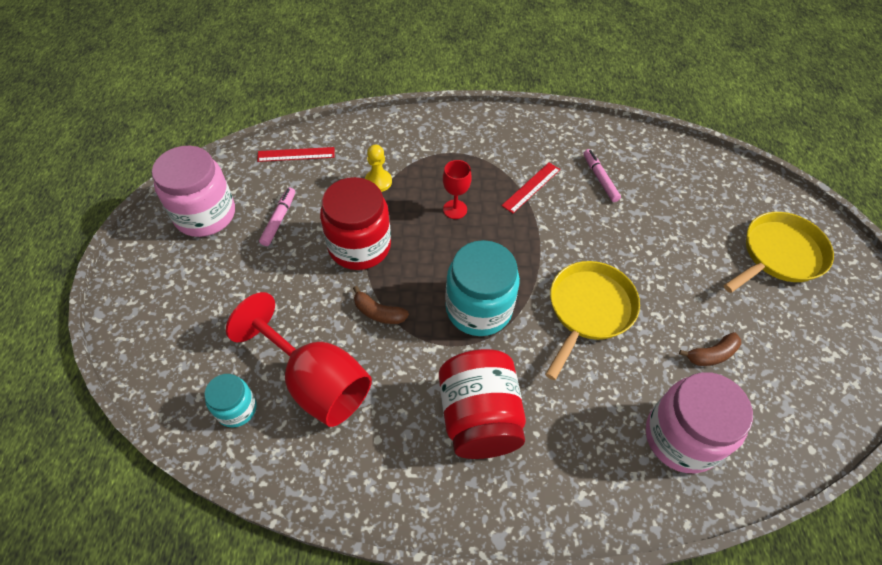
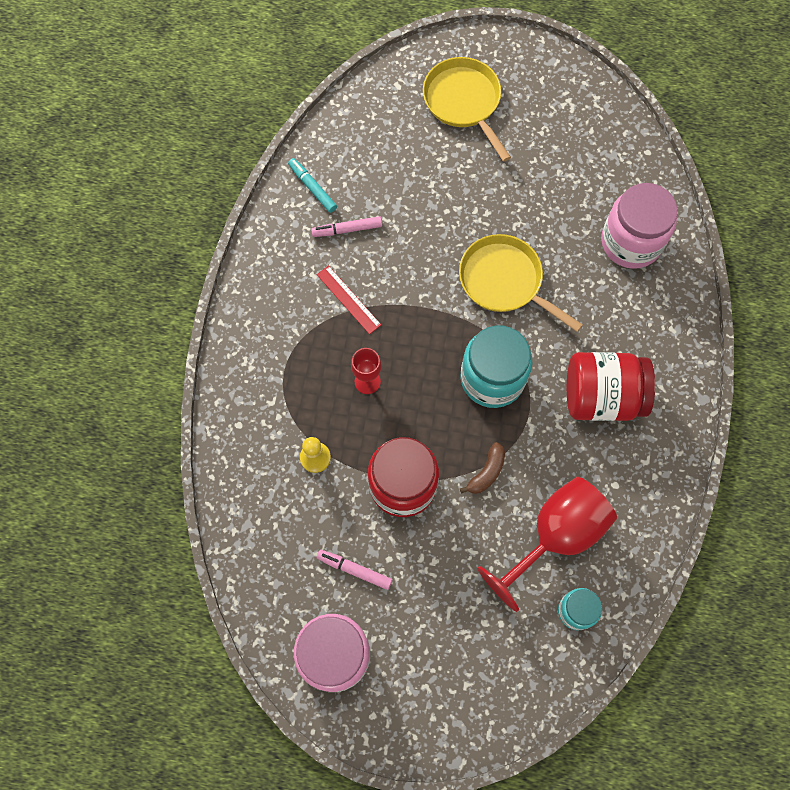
camera: 80 degrees left, 15 degrees up
(296, 154) = (257, 549): red ruler -> none
(631, 150) = (312, 188): none -> turquoise marker
(711, 354) = (560, 194): brown banana -> none

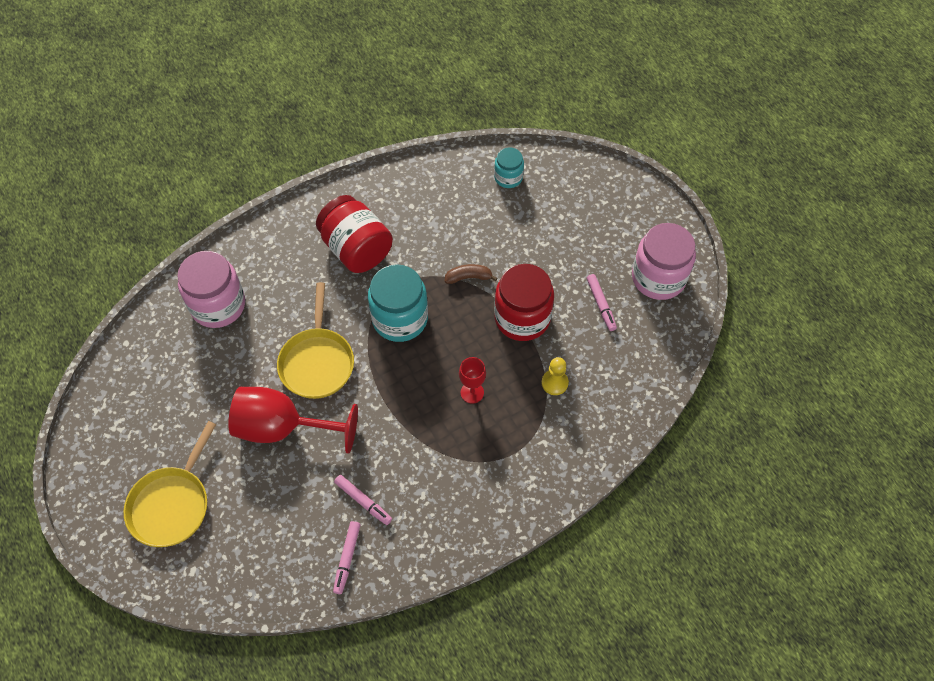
camera: 130 degrees left, 10 degrees down
(312, 188) = (347, 558): turquoise marker -> pink marker
(348, 299) = (421, 454): red ruler -> none
(555, 536) = (474, 215): red goblet -> red goblet (283, 427)

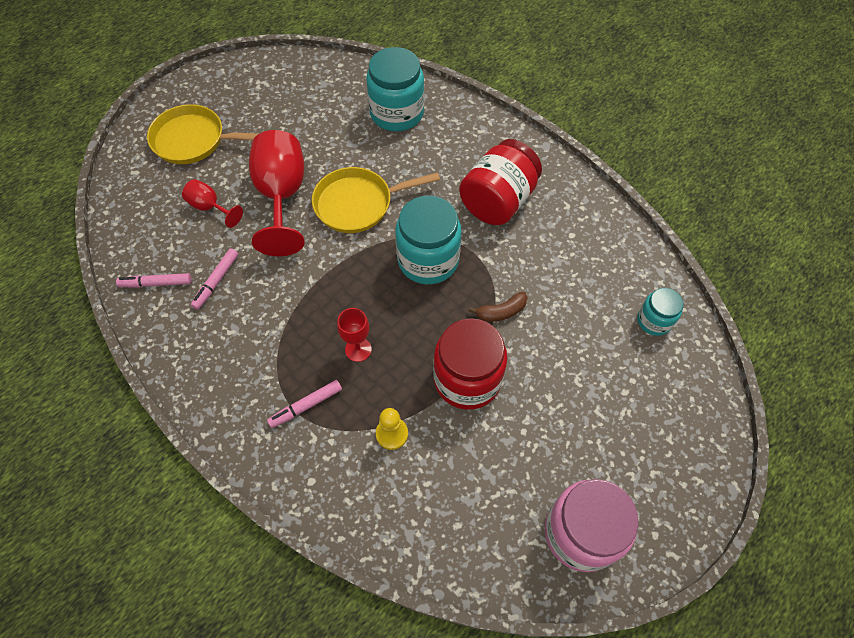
camera: 75 degrees right, 0 degrees up
(218, 305) = (397, 113): pink jar -> turquoise jar
(271, 497) = (210, 207): none -> red goblet
(468, 277) = (501, 312): brown banana -> brown banana turned 90 degrees clockwise
(601, 305) = (514, 466): pink marker -> pink marker (306, 406)

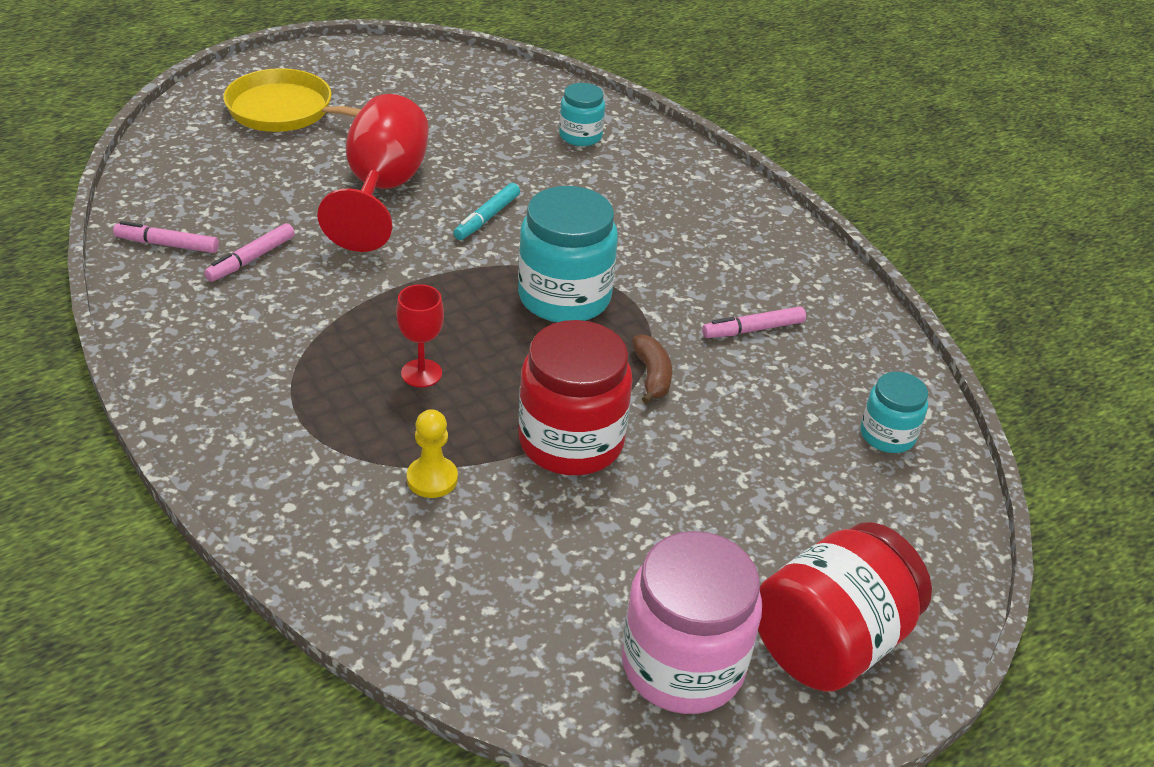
camera: 10 degrees right, 20 degrees down
(210, 207) = (278, 182): red goblet -> none
(306, 406) = (318, 419): pink marker -> pink marker (753, 329)
(358, 204) = (487, 218): yellow pan -> turquoise marker
(397, 113) = (580, 136): turquoise jar -> turquoise jar, size x0.55
(498, 201) = (692, 254): red jar -> red jar (829, 641)
(501, 312) = (652, 376): brown banana -> brown banana turned 90 degrees counterclockwise

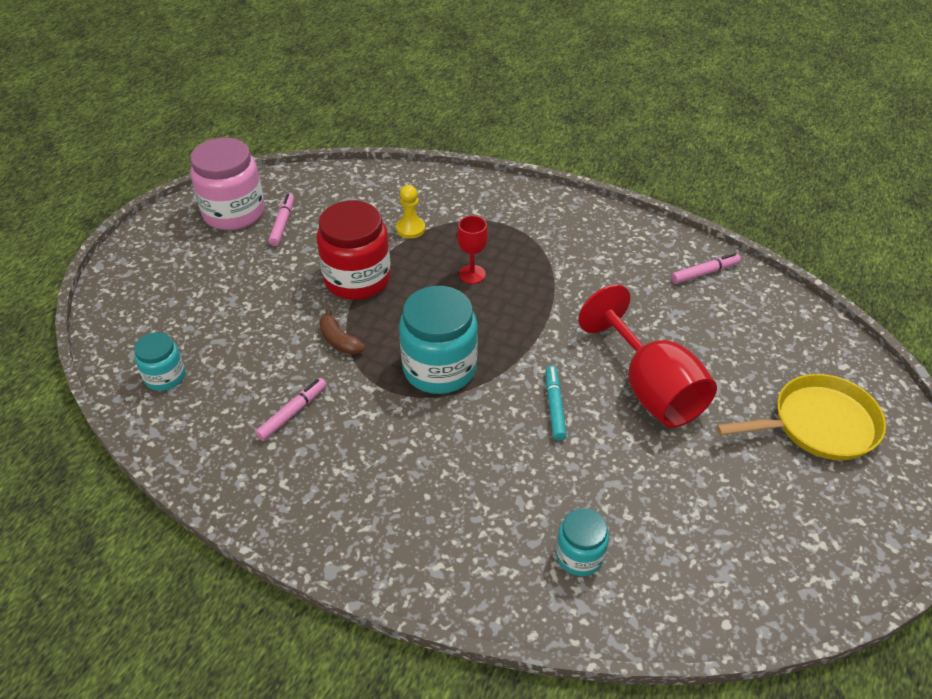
camera: 150 degrees right, 5 degrees up
(251, 259) = (649, 289): pink marker -> pink marker (283, 223)
(829, 641) = (166, 250): red jar -> none

